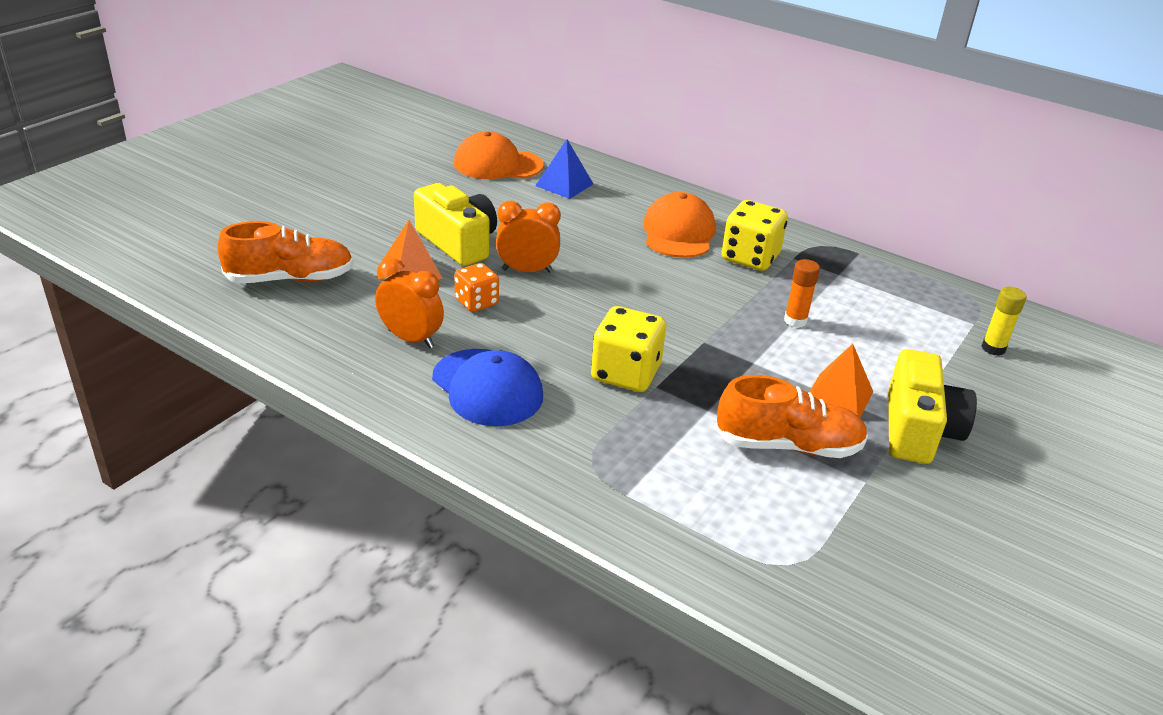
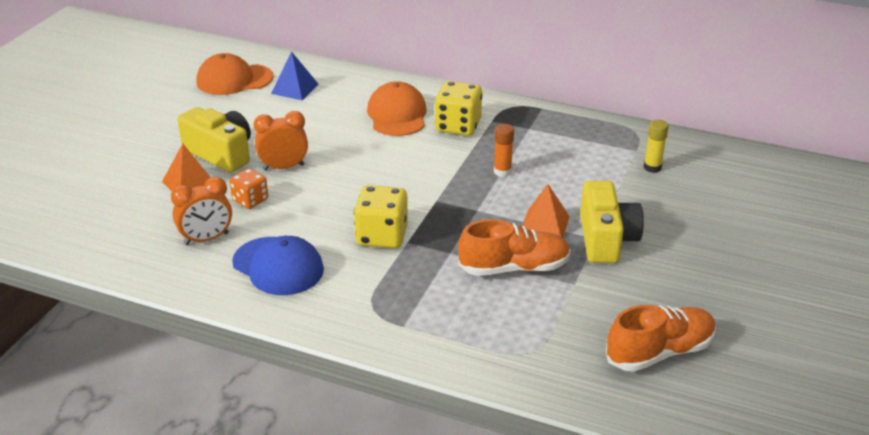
camera: 10 degrees left, 0 degrees up
(290, 279) = (91, 208): orange shoe -> orange shoe (659, 352)
(411, 339) = (206, 239): orange clock -> orange clock turned 135 degrees clockwise

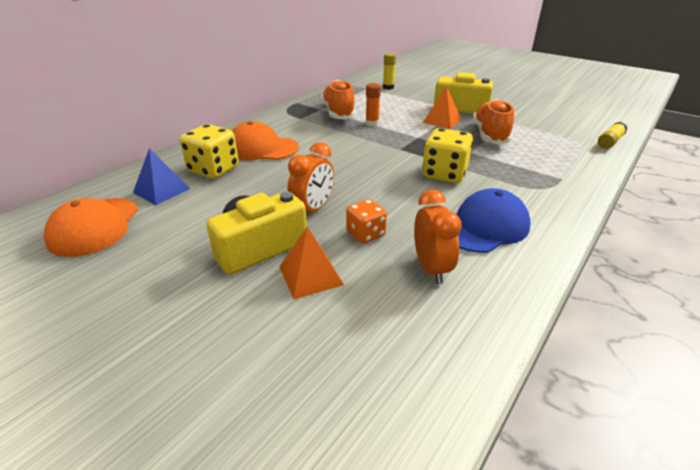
camera: 75 degrees left, 0 degrees up
(283, 167) = (313, 209): orange clock -> orange clock turned 150 degrees counterclockwise
(458, 126) = (299, 129): yellow dice -> yellow dice (213, 169)
(547, 384) = (610, 142): none -> yellow glue stick
(659, 352) = (569, 112): orange shoe -> orange shoe (338, 113)

